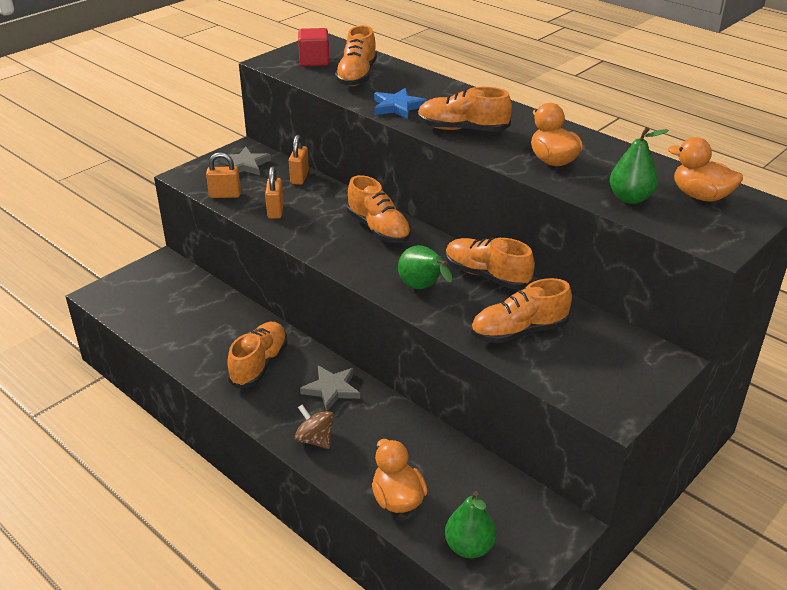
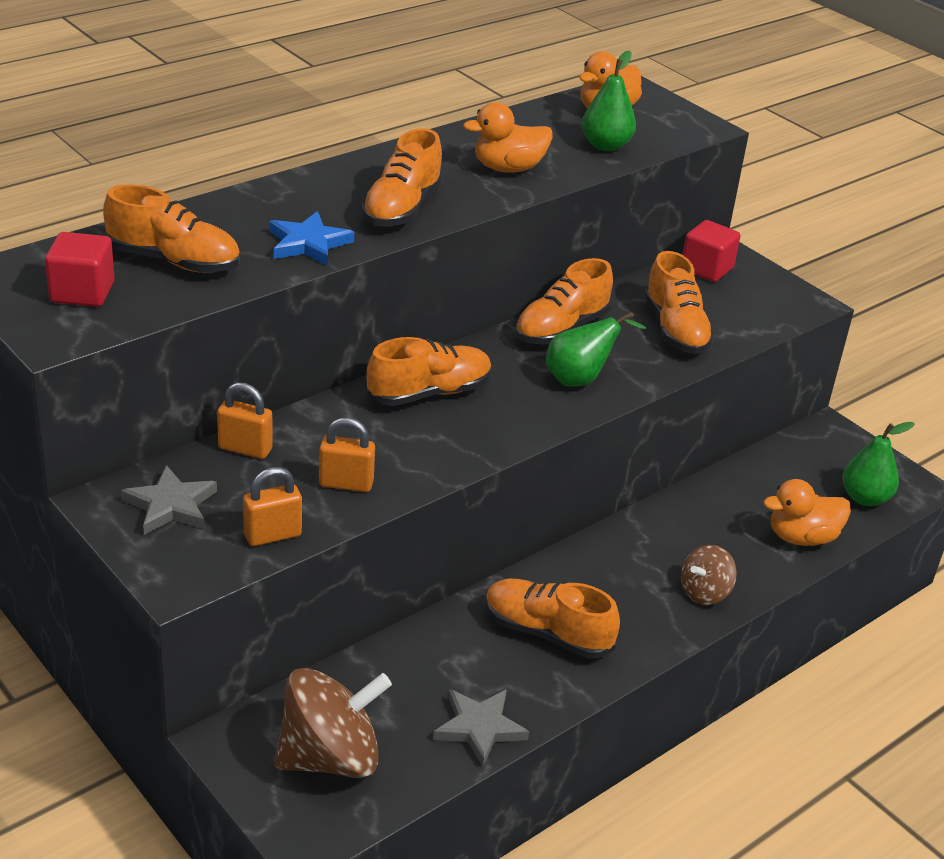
camera: 85 degrees left, 0 degrees up
(152, 294) = (330, 757): none -> brown spinning top
(225, 195) = (272, 535): orange padlock -> orange padlock turned 60 degrees clockwise
(331, 389) = (609, 567): grey star -> grey star (479, 728)
(632, 347) = (706, 269): none -> red cube

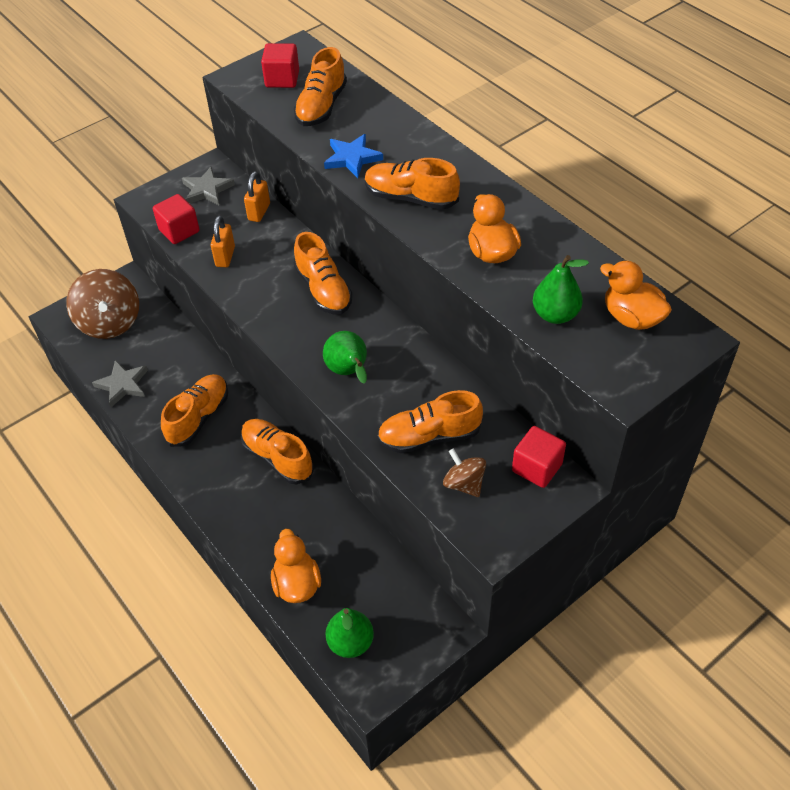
camera: 95 degrees right, 15 degrees up
(272, 535) = (179, 231): orange padlock -> red cube
(561, 329) = (417, 362): orange shoe -> orange shoe (277, 458)
(704, 592) = (234, 510): brown spinning top -> brown spinning top (464, 483)

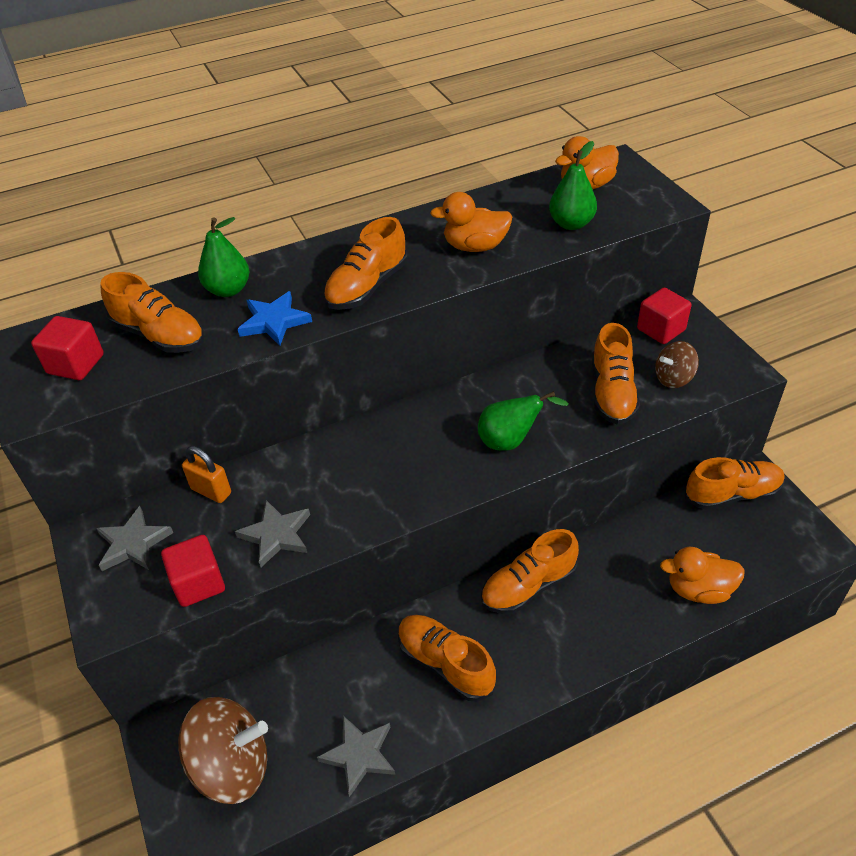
camera: 75 degrees left, 5 degrees down
(225, 257) = (276, 535): orange padlock -> grey star
(323, 290) = (377, 446): orange shoe -> orange shoe (732, 494)
(351, 642) = (769, 553): green pear -> green pear (228, 290)

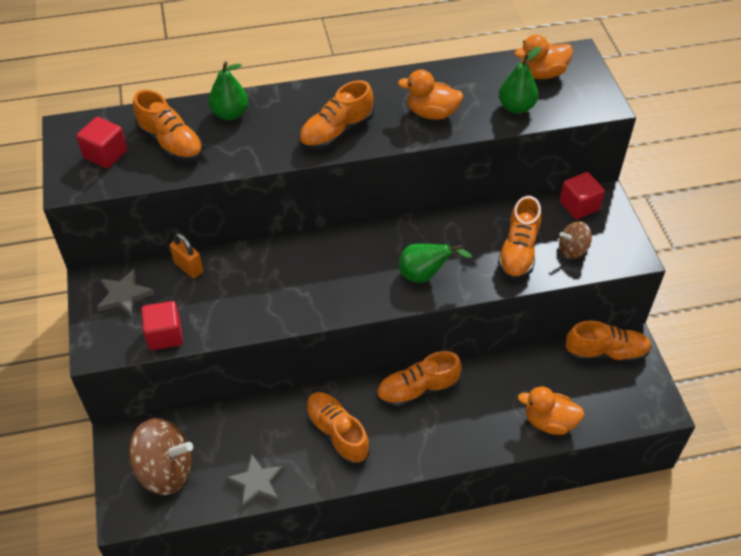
camera: 10 degrees right, 5 degrees up
(274, 321) = (258, 148): blue star -> none
(276, 535) = (228, 311): grey star -> none

